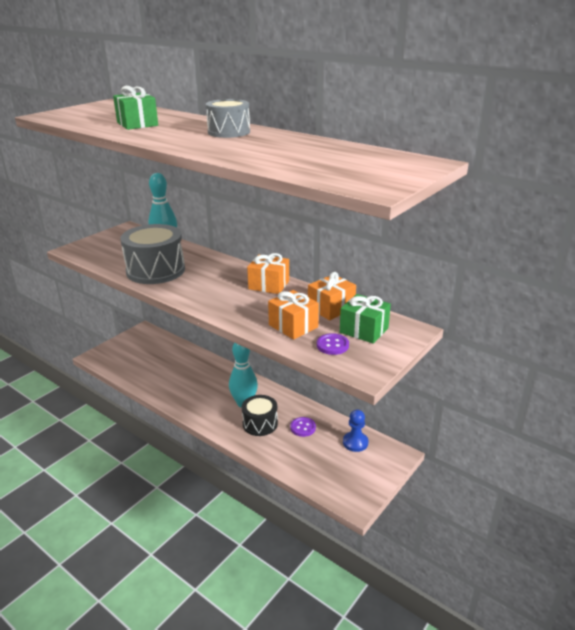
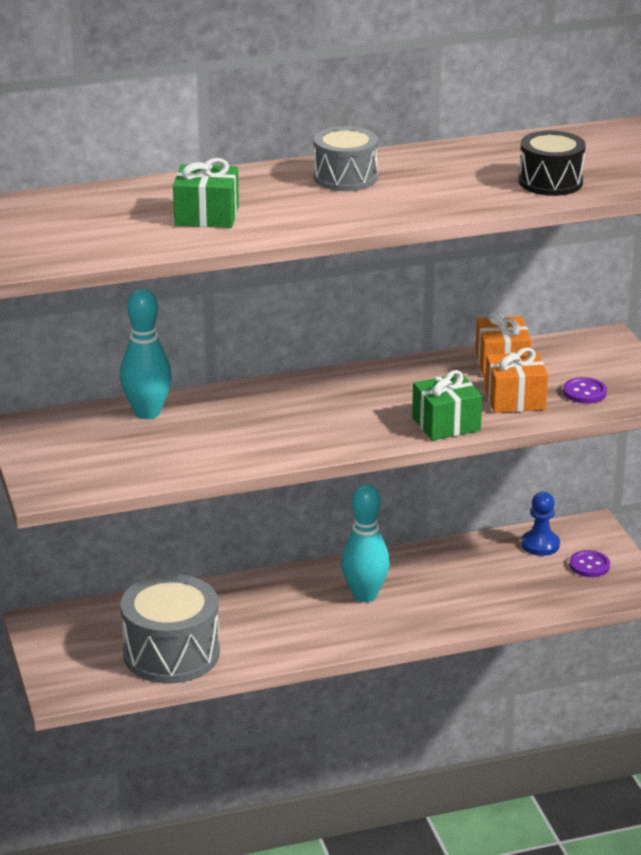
camera: 55 degrees left, 0 degrees up
(155, 270) = (231, 443): grey drum -> grey drum (171, 653)
(260, 424) = (425, 599): black drum -> black drum (550, 182)
(269, 285) = (389, 379): orange gift -> none
(303, 427) = (470, 570): purple button -> purple button (589, 565)
(364, 330) = (574, 364): green gift -> green gift (446, 424)

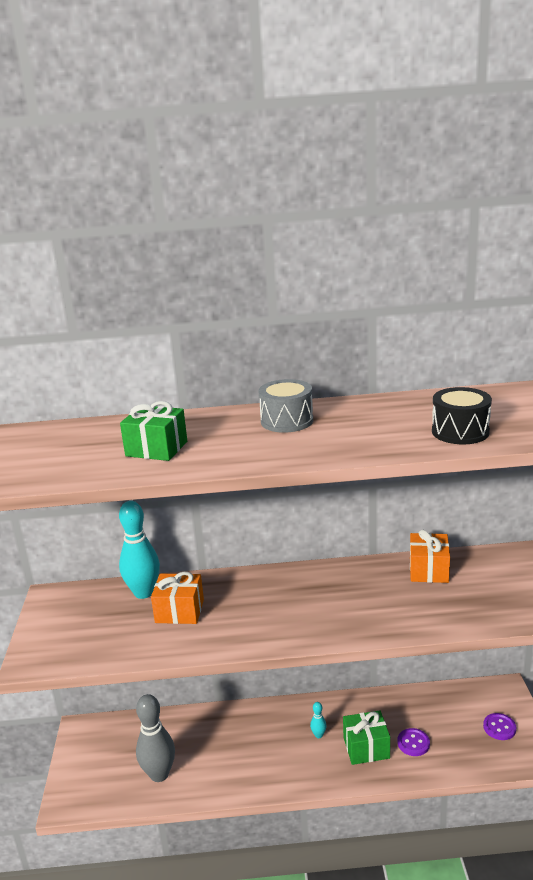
camera: 15 degrees right, 5 degrees down
(171, 653) = (159, 774): grey drum -> grey bowling pin
(364, 595) = (318, 735): turquoise bowling pin -> turquoise bowling pin, size x0.44
(446, 424) = (369, 626): green gift -> green gift (366, 748)
(515, 399) = (432, 606): orange gift -> orange gift (179, 611)
(540, 545) = (463, 702): blue pawn -> none
(584, 392) = (492, 605): purple button -> purple button (413, 743)

